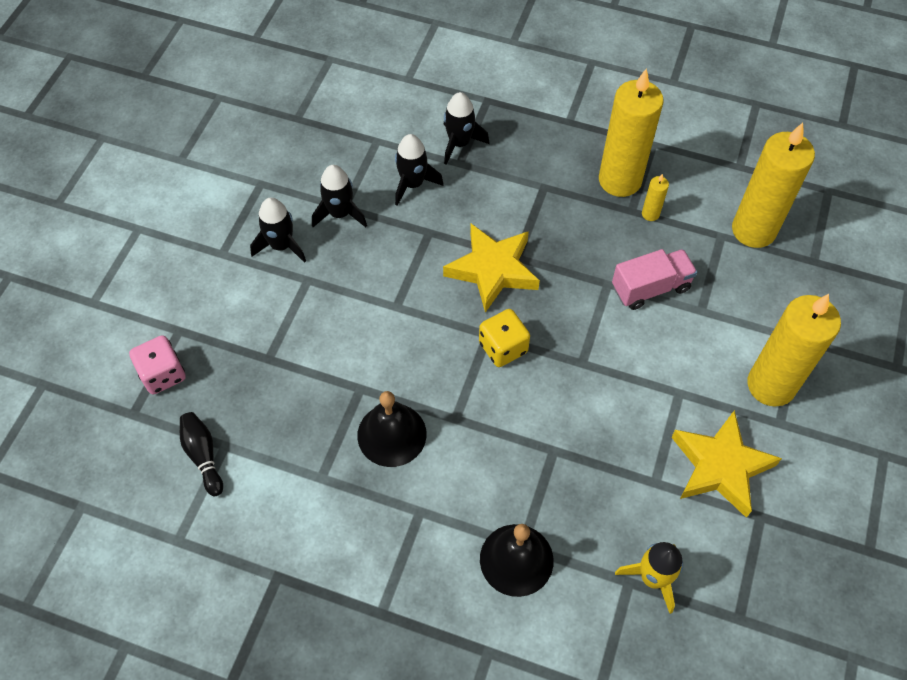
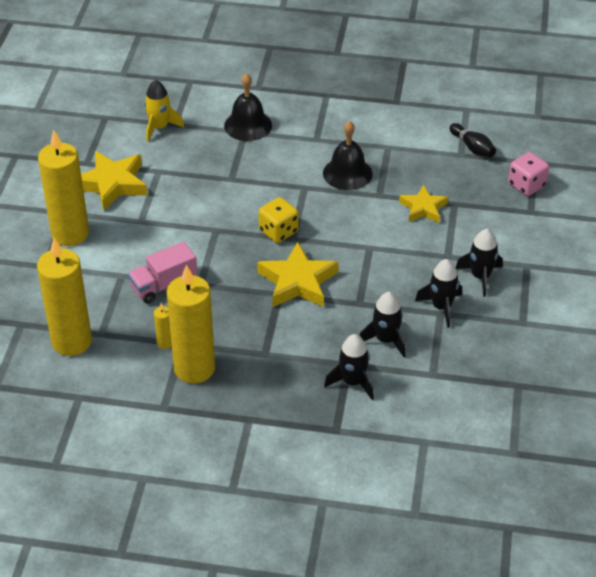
camera: 170 degrees right, 15 degrees down
(311, 357) = (423, 208): none -> yellow star

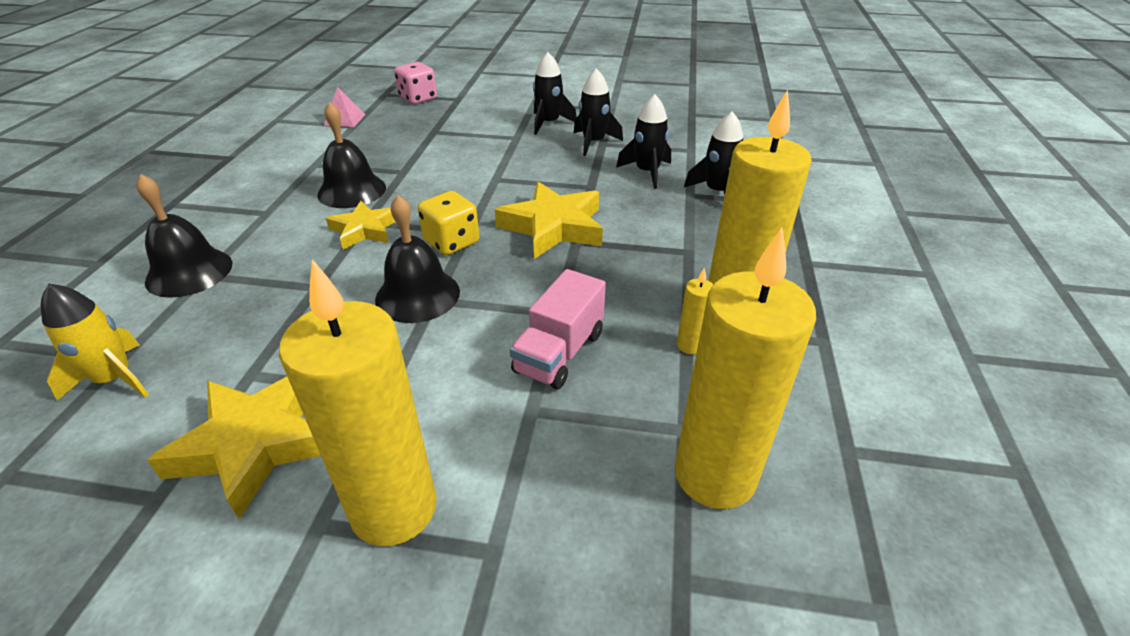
camera: 90 degrees left, 5 degrees down
(164, 285) = (559, 352): pink truck -> pink truck turned 60 degrees clockwise
(220, 222) = (417, 295): none -> black bell
(423, 208) = (435, 147): yellow star -> yellow star (365, 230)
(472, 147) = (345, 119): black bowling pin -> pink pyramid

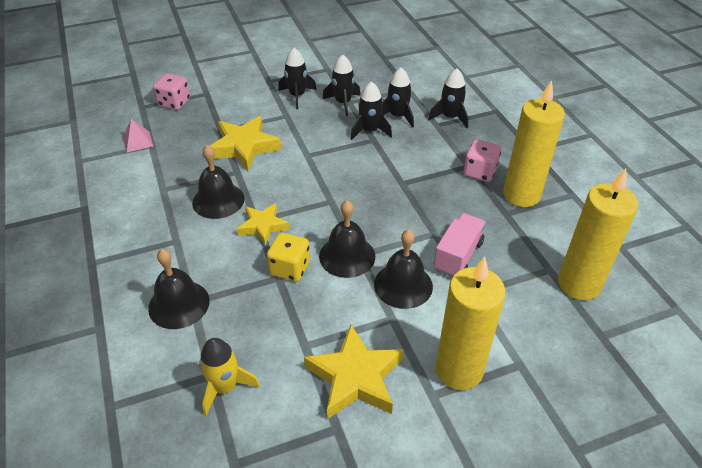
camera: 30 degrees left, 5 degrees up
(446, 357) = (403, 285): none -> black bell
(451, 242) = (329, 212): yellow dice -> yellow dice (290, 268)
(553, 227) = (379, 178): yellow star -> yellow star (244, 147)
(559, 352) = (458, 256): pink truck -> pink truck turned 150 degrees counterclockwise
(595, 177) = (370, 131): none -> black rocket
(690, 345) = (516, 223): yellow candle -> none
(697, 264) = (480, 172): none -> pink dice

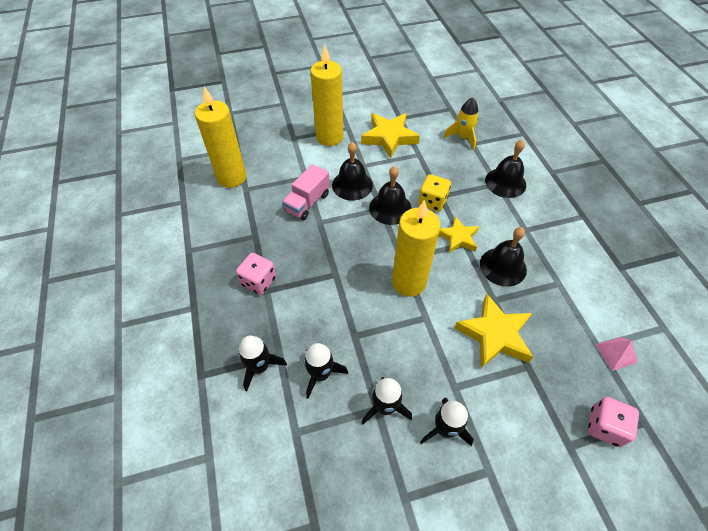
camera: 175 degrees left, 10 degrees up
(370, 131) = (357, 350): black rocket -> none
(521, 195) = (233, 253): yellow candle -> yellow candle (409, 282)

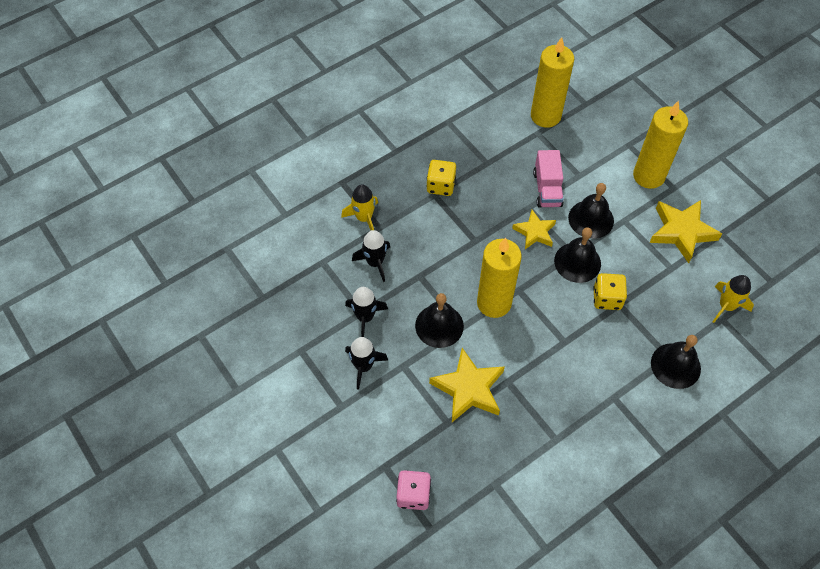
camera: 70 degrees right, 5 degrees up
(259, 281) = (440, 185): pink dice -> yellow dice
(259, 367) = (364, 218): black rocket -> yellow rocket
(307, 202) = (547, 189): pink truck -> pink truck turned 105 degrees counterclockwise
(458, 238) = (569, 334): yellow star -> yellow star (534, 232)
(503, 266) = (552, 382): black bell -> black bell (439, 325)
(616, 353) = (494, 501): pink pyramid -> none

